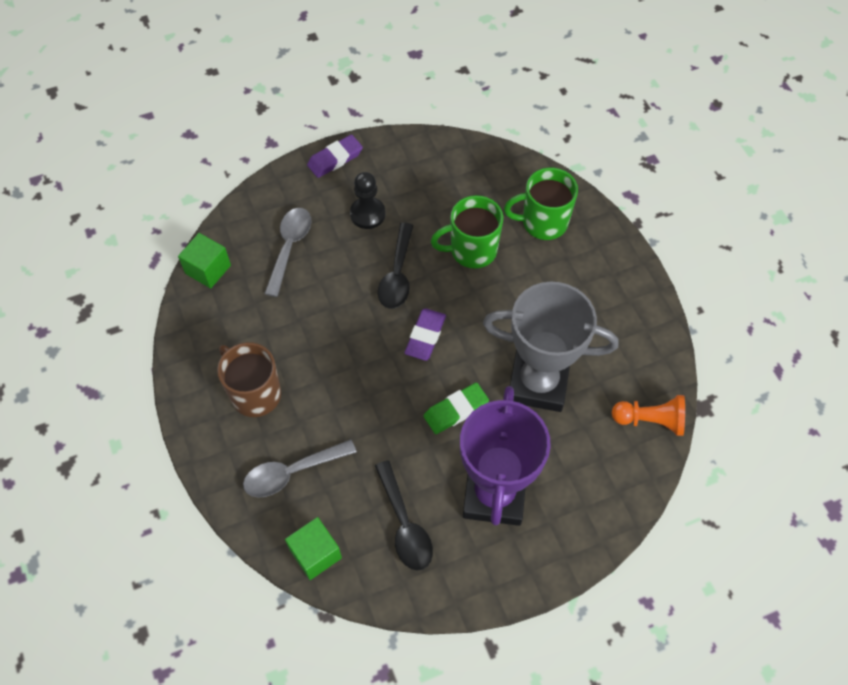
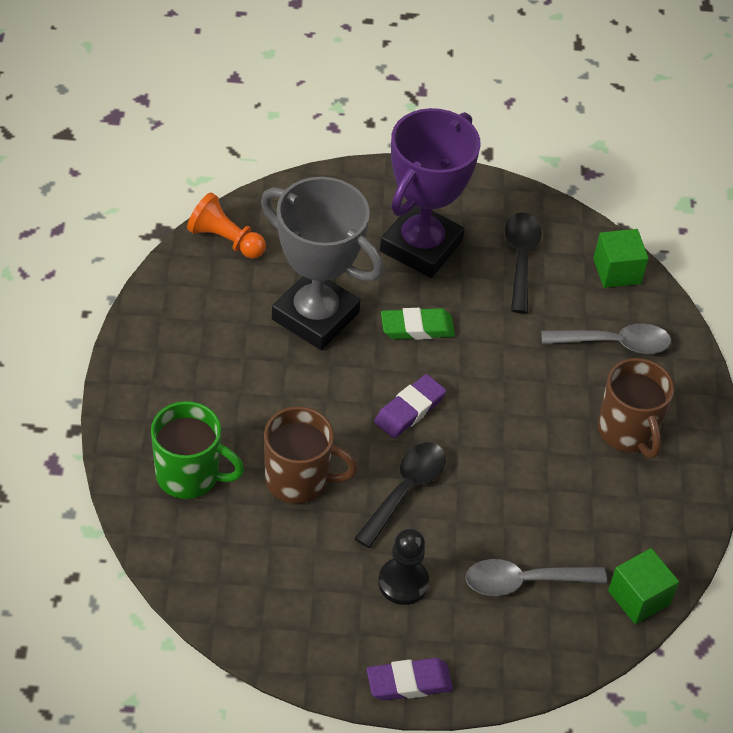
camera: 160 degrees left, 10 degrees down
(289, 247) = (524, 582): grey spoon -> grey spoon turned 45 degrees clockwise
(472, 250) = (298, 480): green mug -> brown mug

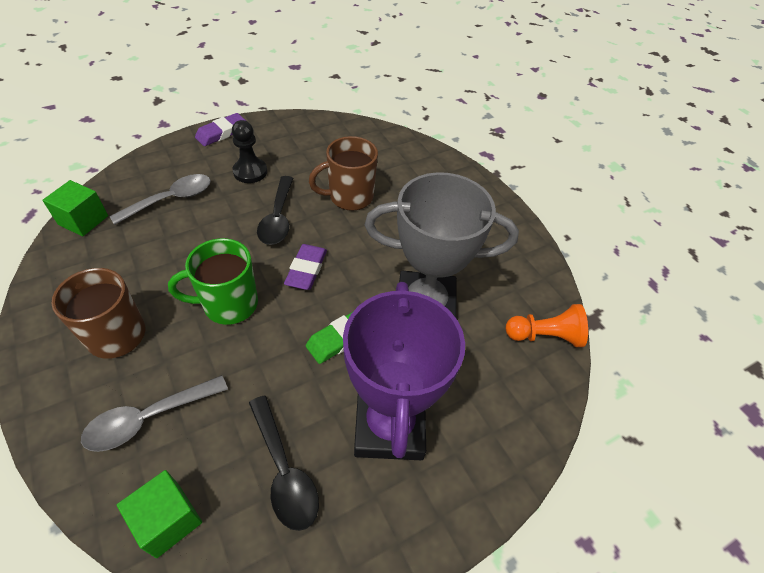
camera: 150 degrees right, 0 degrees up
(189, 475) = (413, 174): green mug -> green mug (229, 304)

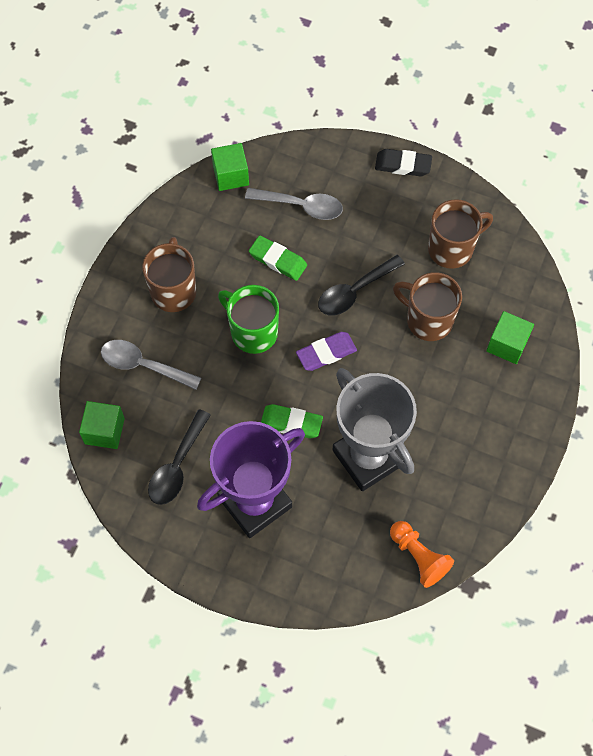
camera: 55 degrees right, 15 degrees up
(192, 243) = (278, 260): none -> green eraser
(221, 133) = (403, 165): purple eraser -> black eraser
(250, 172) = (382, 227): black pawn -> none
(312, 152) = (452, 249): none -> brown mug
(413, 173) = (507, 344): none -> green cube

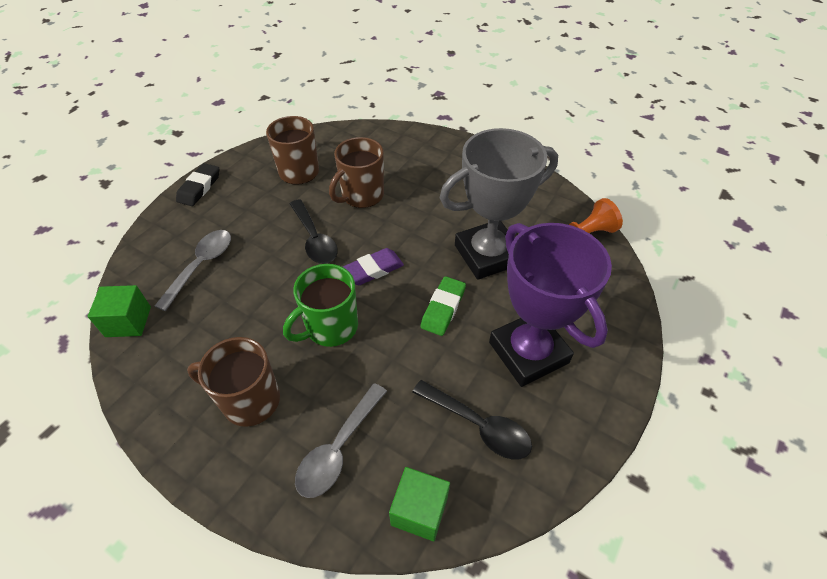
camera: 80 degrees left, 15 degrees down
(278, 260) = (254, 293): green eraser -> none
(326, 353) = (373, 269): purple eraser -> purple eraser turned 75 degrees clockwise
(507, 344) = (398, 154): green cube -> none

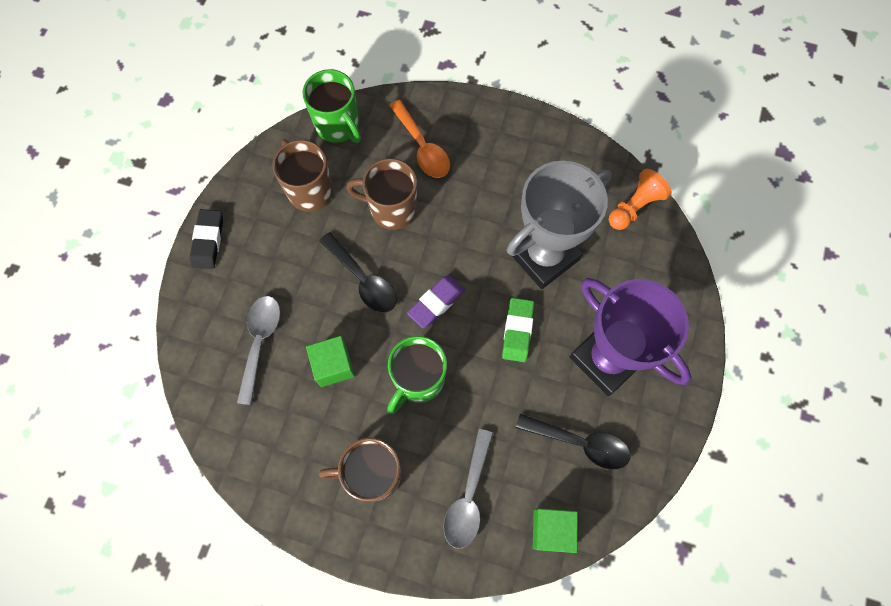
camera: 15 degrees left, 20 degrees up
(128, 321) = (219, 425): green cube -> green cube (333, 365)
(341, 136) = (338, 126): none -> green mug
(361, 195) = (391, 209): brown mug -> brown mug turned 75 degrees clockwise
(404, 161) = (422, 147): none -> orange spoon

